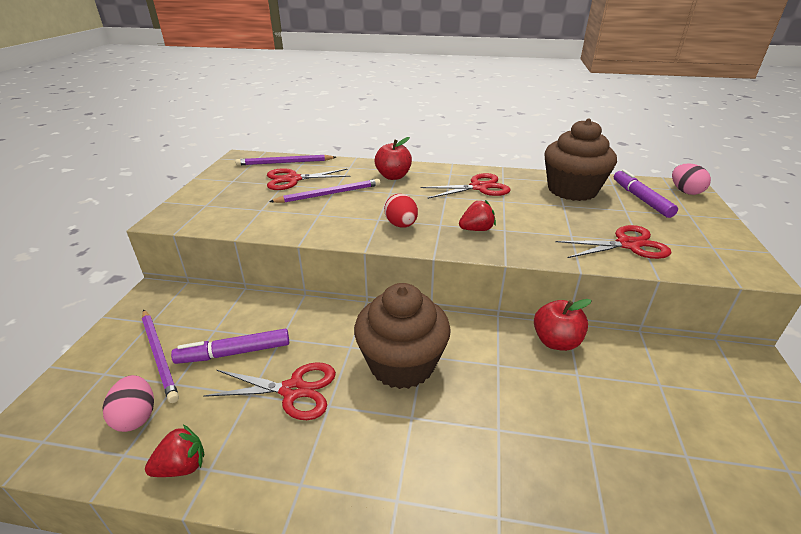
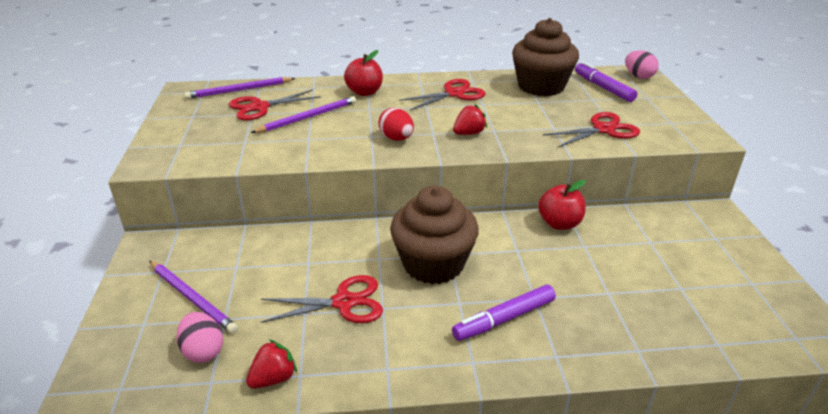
camera: 15 degrees left, 0 degrees up
(234, 353) = (269, 283): purple marker -> purple marker (504, 319)

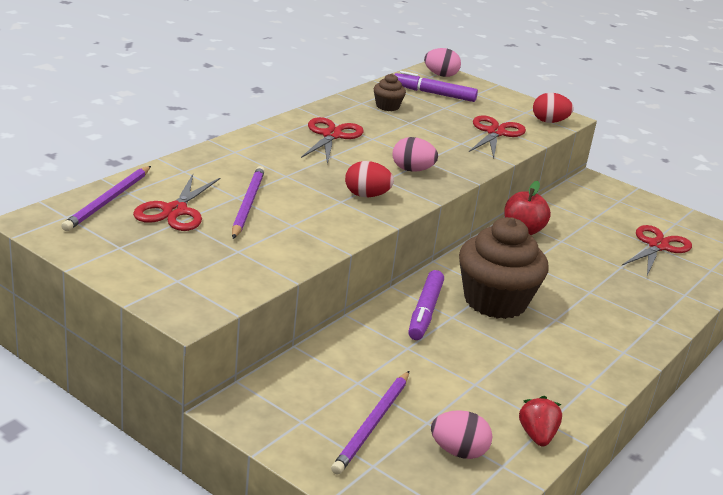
camera: 50 degrees left, 5 degrees down
(192, 298) = (372, 424): purple pencil -> purple pencil turned 120 degrees clockwise
(343, 302) = (487, 361): red scissors -> red scissors (657, 246)
(364, 92) = (248, 160): red apple -> none
(468, 133) = (412, 170): red strawberry -> pink egg
(504, 319) = (597, 315): purple marker -> purple marker (425, 312)
(541, 86) = (387, 106): brown cupcake -> brown cupcake, size x0.45
(682, 136) = (549, 122): none -> red egg

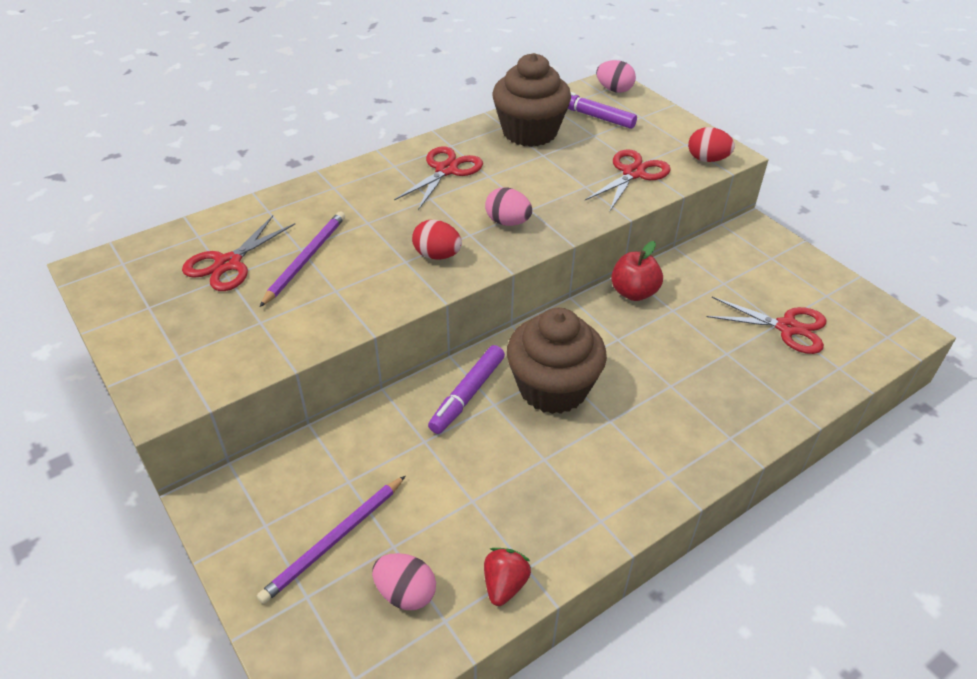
camera: 20 degrees right, 15 degrees up
(108, 201) = (172, 246): purple pencil -> none
(387, 106) = (529, 132): brown cupcake -> brown cupcake, size x2.21
(657, 246) = (787, 327): red scissors -> red scissors turned 60 degrees clockwise

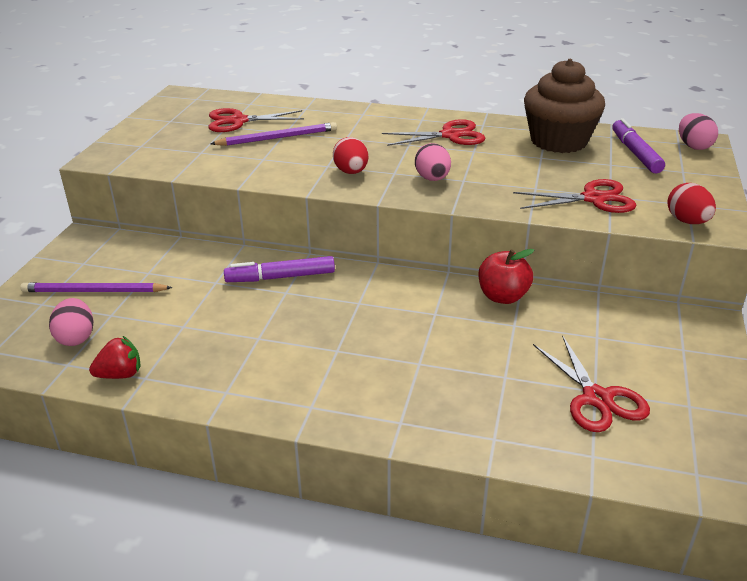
camera: 50 degrees right, 10 degrees down
(553, 388) = (336, 308): brown cupcake -> none

